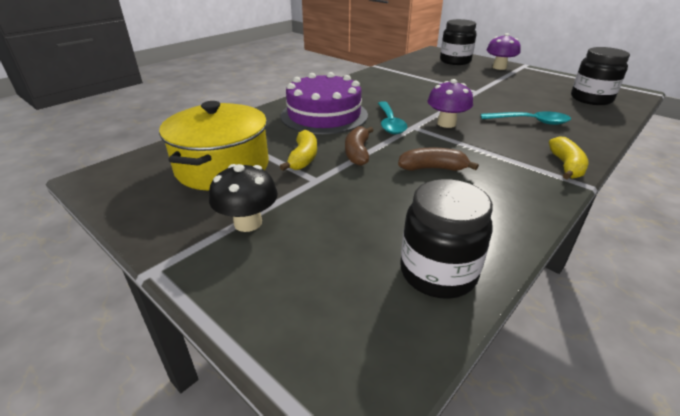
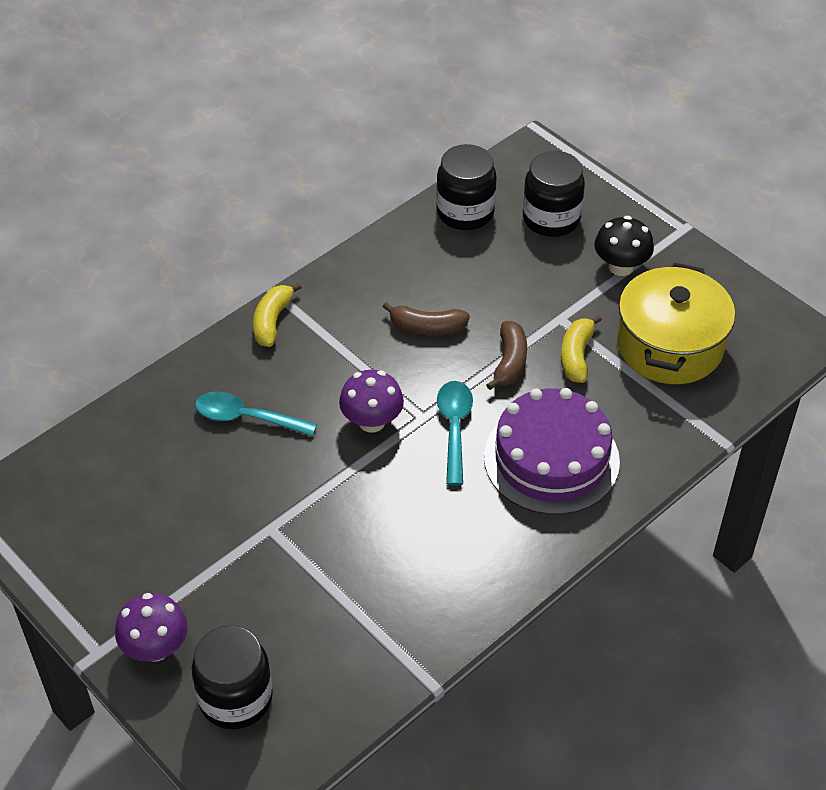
camera: 175 degrees left, 15 degrees up
(591, 99) = (92, 482): black jar -> black jar (551, 219)

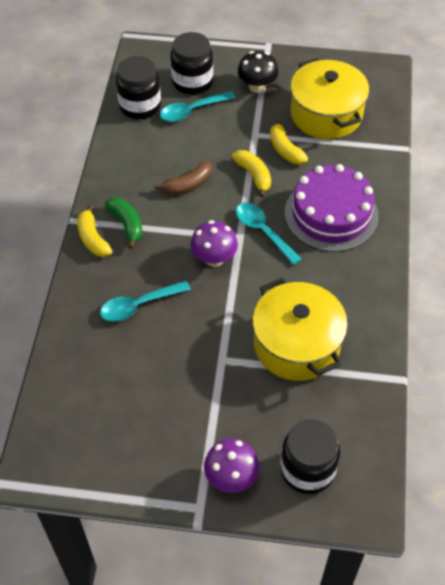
camera: 40 degrees left, 5 degrees up
(320, 328) = (127, 224): none -> green banana
(361, 568) = (296, 344): none -> yellow pot
(509, 362) = (254, 175): brown banana -> yellow banana
(517, 250) = (192, 111): none -> turquoise spoon

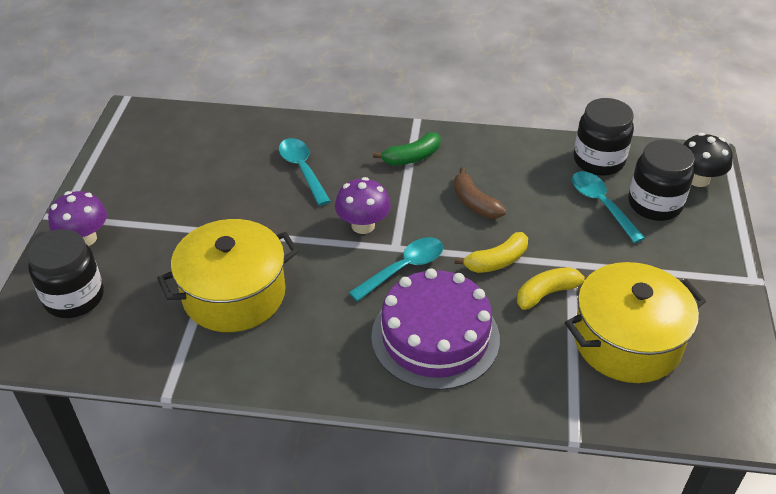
camera: 90 degrees right, 10 degrees down
(93, 238) = (392, 134): yellow banana -> none
(257, 87) = (664, 267): black mushroom -> black mushroom (698, 179)

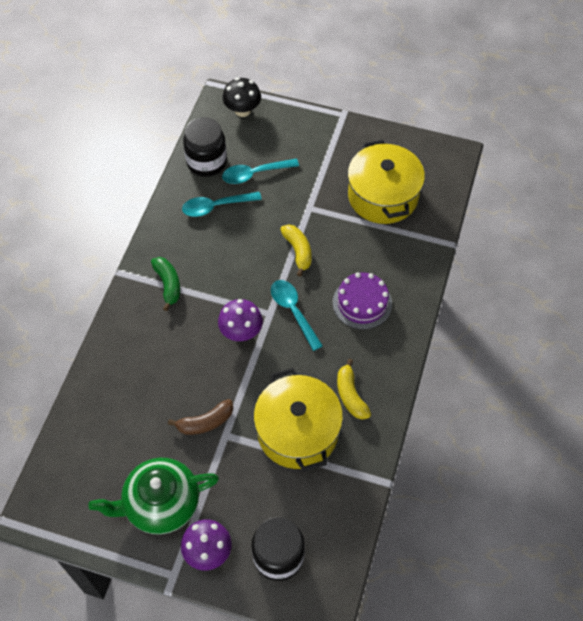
camera: 80 degrees left, 15 degrees up
(141, 194) = (160, 503): none -> green teapot
(302, 170) = (161, 368): turquoise spoon -> turquoise spoon (216, 206)
(435, 337) = (362, 303): purple cake -> purple cake, size x0.66
(474, 203) = (234, 252): brown banana -> brown banana (205, 422)
(547, 293) = (334, 228): yellow banana -> yellow banana (350, 395)
(654, 204) = (262, 143): black jar -> none

